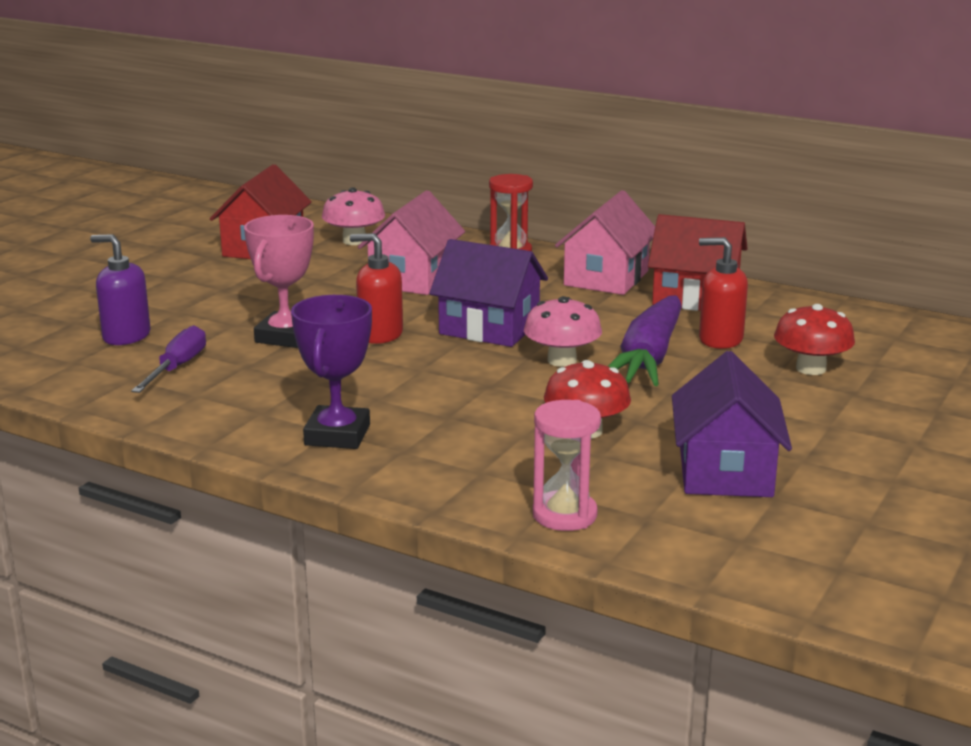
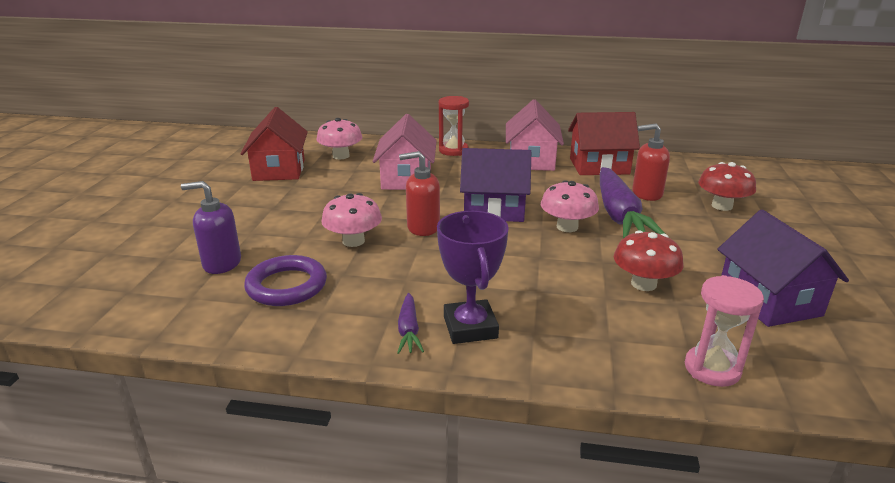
camera: 20 degrees left, 5 degrees up
(177, 367) = (286, 286): purple screwdriver -> purple ring
(270, 426) = (409, 330): none -> purple carrot
(285, 336) = (353, 241): pink trophy -> pink mushroom

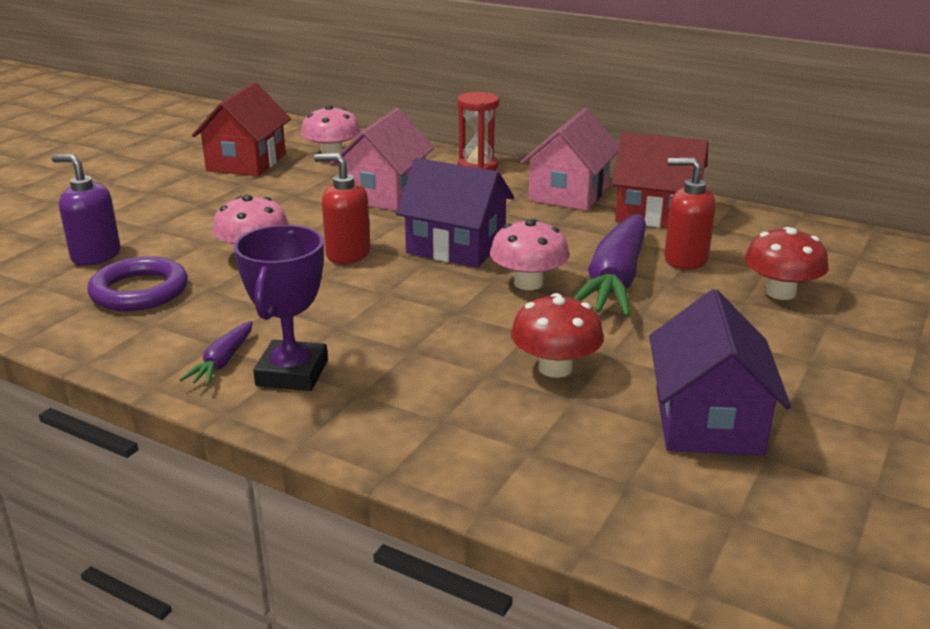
camera: 20 degrees right, 0 degrees up
(712, 369) = (534, 480): pink hourglass -> none

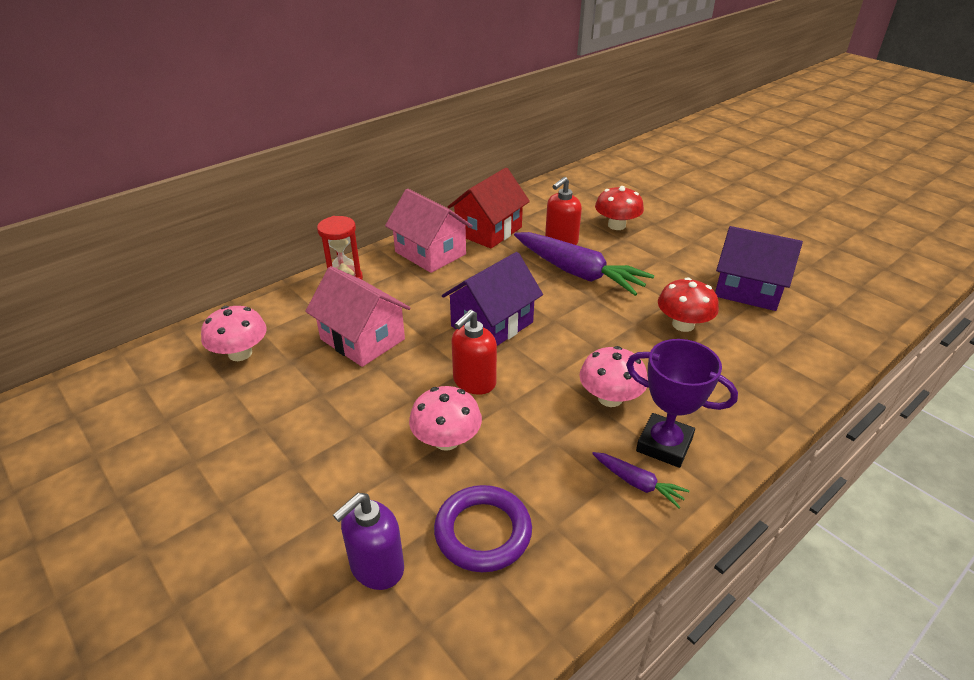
camera: 70 degrees left, 10 degrees up
(246, 162) = (202, 416): red house -> none
(528, 283) = (567, 307): pink mushroom -> pink mushroom (610, 398)

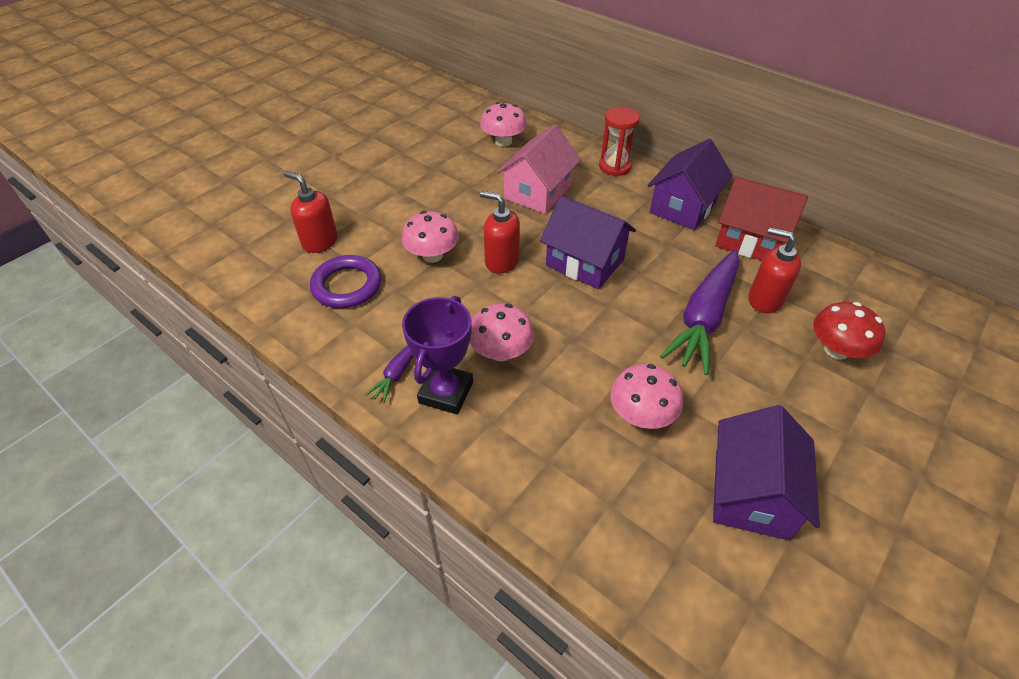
camera: 80 degrees right, 10 degrees up
(376, 567) = (320, 241): purple soap dispenser -> red soap dispenser
(430, 253) = (683, 207): pink house -> purple house
(683, 325) = (641, 415): red mushroom -> pink mushroom

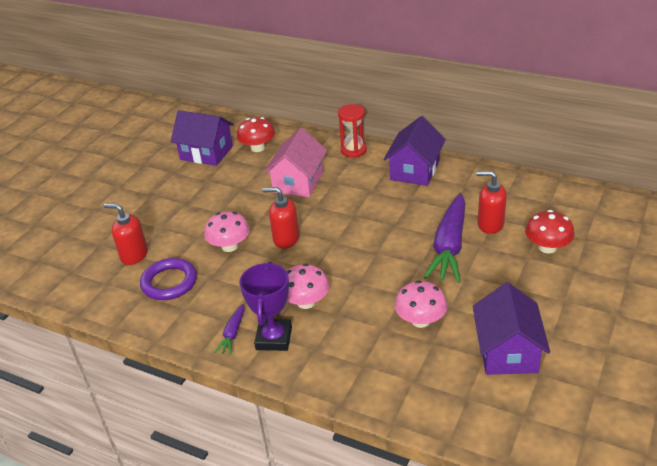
camera: 10 degrees left, 10 degrees down
(503, 141) = (258, 148): pink mushroom -> red mushroom
(585, 262) = (350, 226): purple house -> purple house (206, 153)
(750, 240) = (470, 184): red house -> none

